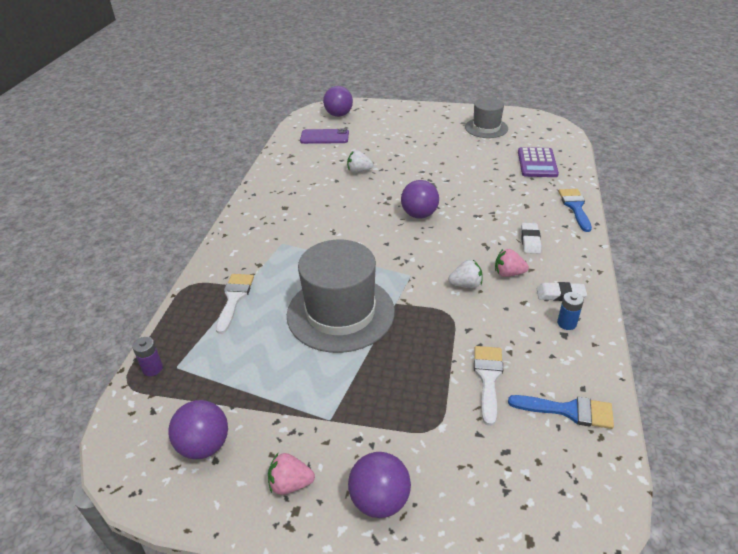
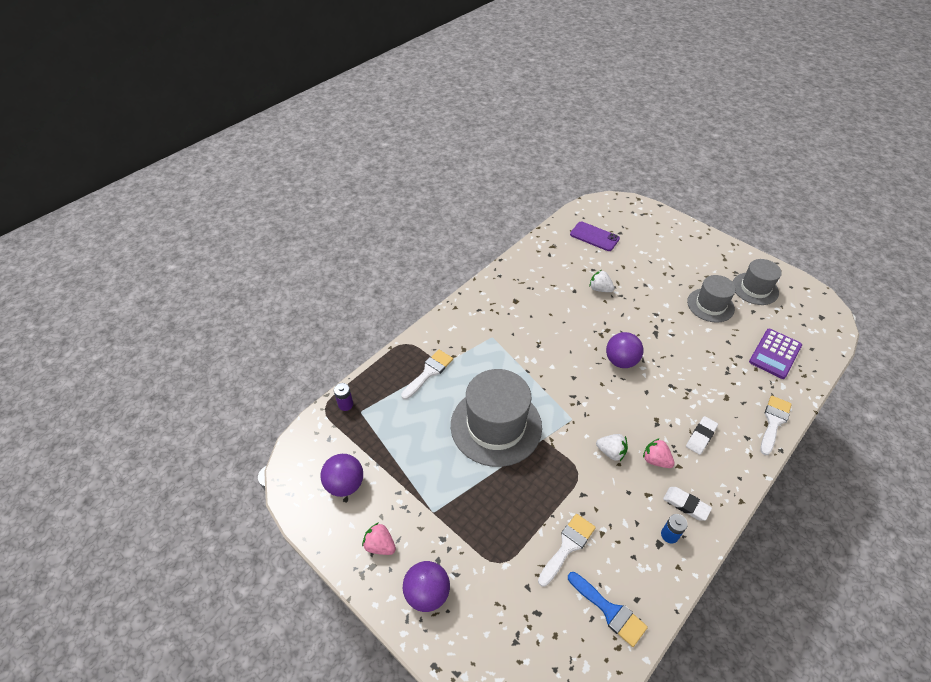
camera: 30 degrees right, 10 degrees up
(338, 115) = (623, 215): purple ball -> none
(461, 150) = (710, 305): none -> grey hat
(575, 207) = (773, 422): blue brush -> white brush

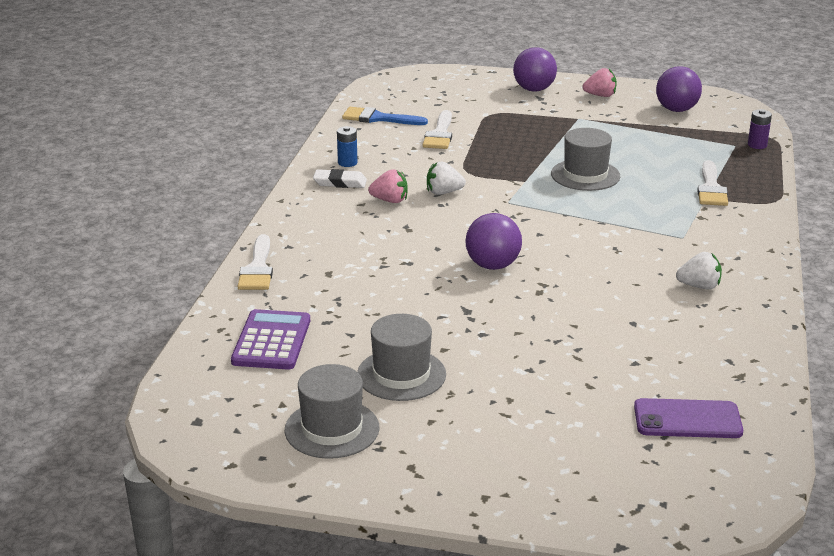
camera: 150 degrees right, 20 degrees down
(496, 426) = (585, 175): grey hat -> grey hat, size x0.59
(600, 289) = (596, 338): white strawberry -> white strawberry (699, 286)
(701, 437) = (346, 231): white eraser -> none

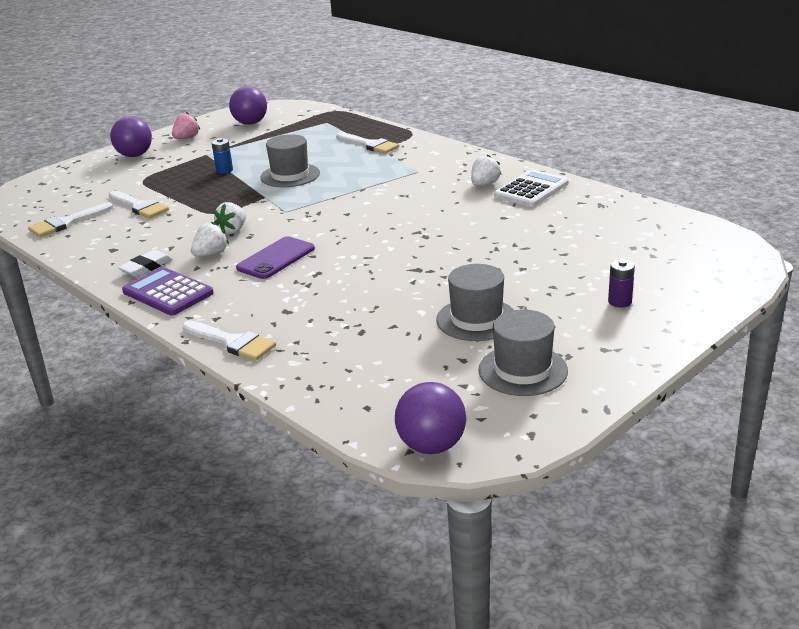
camera: 55 degrees left, 0 degrees up
(271, 341) = (360, 365): purple calculator -> purple calculator (168, 292)
(347, 163) = (118, 255): blue battery -> blue battery (224, 170)
(378, 118) = (67, 222): blue brush -> white brush
(390, 200) = (211, 254): pink strawberry -> white strawberry
(492, 265) = (367, 242): purple ball -> purple ball (431, 446)
(687, 419) = (634, 234): purple phone -> purple phone (276, 258)
(722, 319) = (531, 190): none -> white calculator
(757, 145) = (336, 117): purple battery -> purple battery (619, 302)

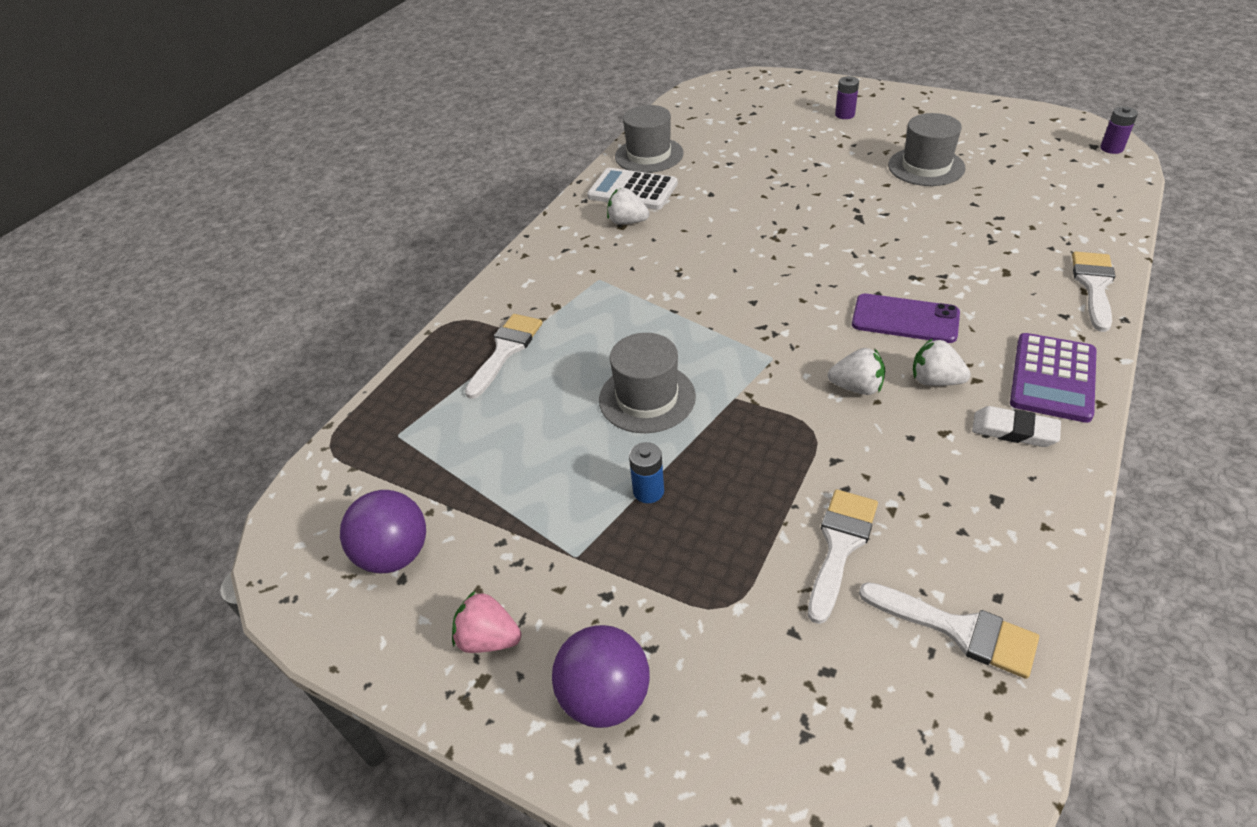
camera: 105 degrees left, 15 degrees up
(431, 446) = (1111, 148): purple ball -> purple battery
(523, 370) = (981, 134): grey hat -> grey hat (649, 155)

